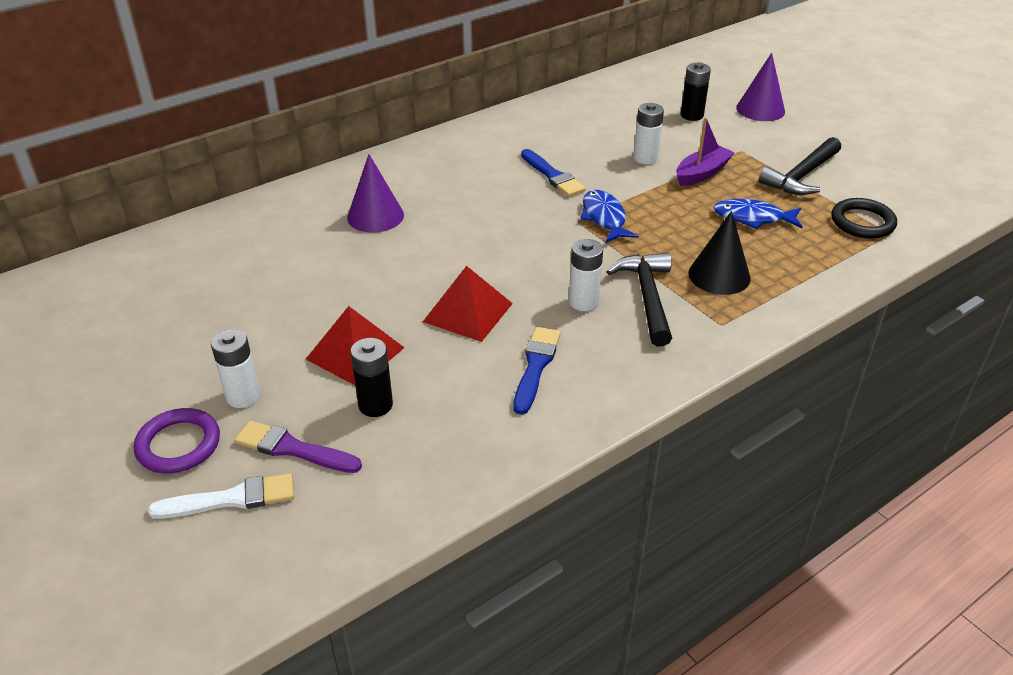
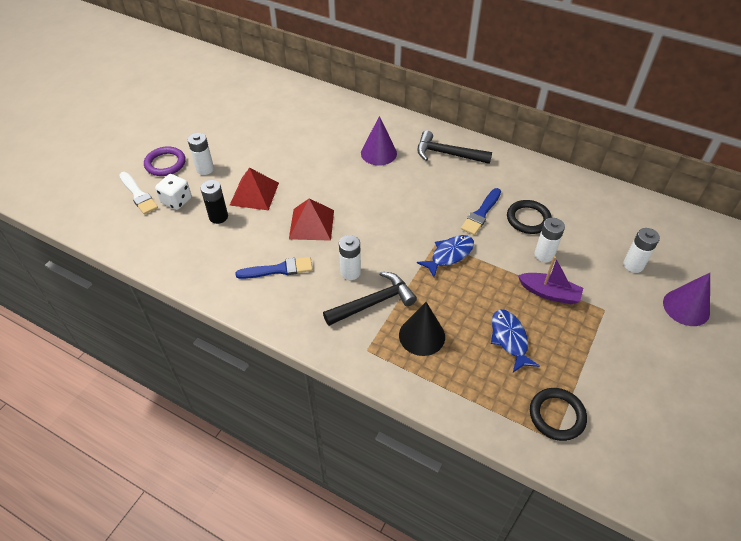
camera: 65 degrees right, 10 degrees up
(293, 449) = (176, 201): purple brush -> white dice
(585, 150) = (528, 219): none -> black ring
(692, 115) = (633, 265): black battery -> white battery
(801, 176) = (597, 359): black hammer -> black hammer (447, 154)

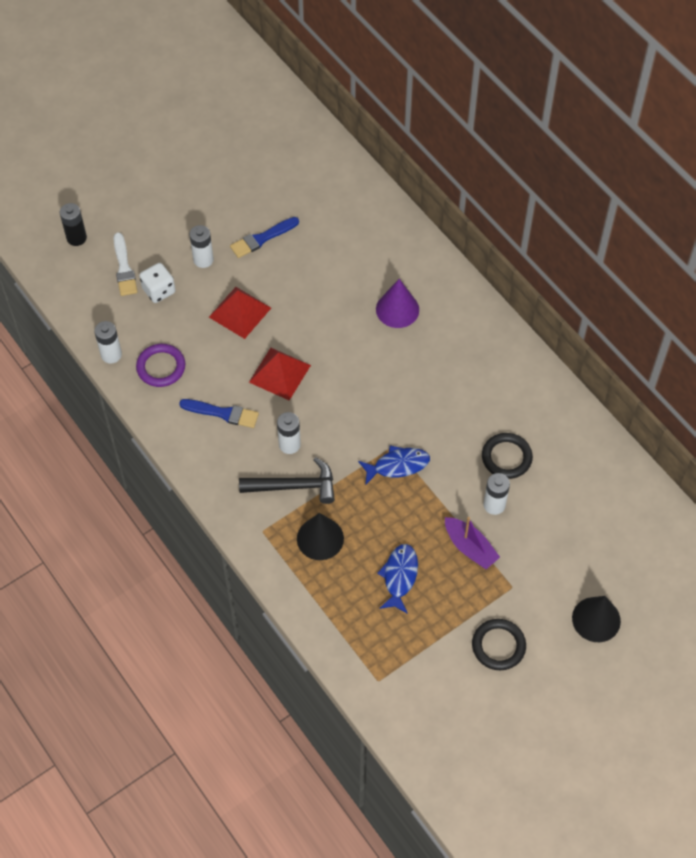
camera: 25 degrees right, 10 degrees up
(165, 163) = (166, 236): purple ring -> purple ring (161, 367)
(218, 217) = (192, 327): black battery -> black battery (76, 238)
(447, 154) = (472, 340): black hammer -> none
(481, 213) = (461, 431): blue brush -> blue brush (262, 238)
(557, 415) = (394, 662): black ring -> black ring (498, 646)
(633, 265) = (578, 554): white battery -> white battery (111, 354)
(686, 307) = (596, 619): purple cone -> black cone

